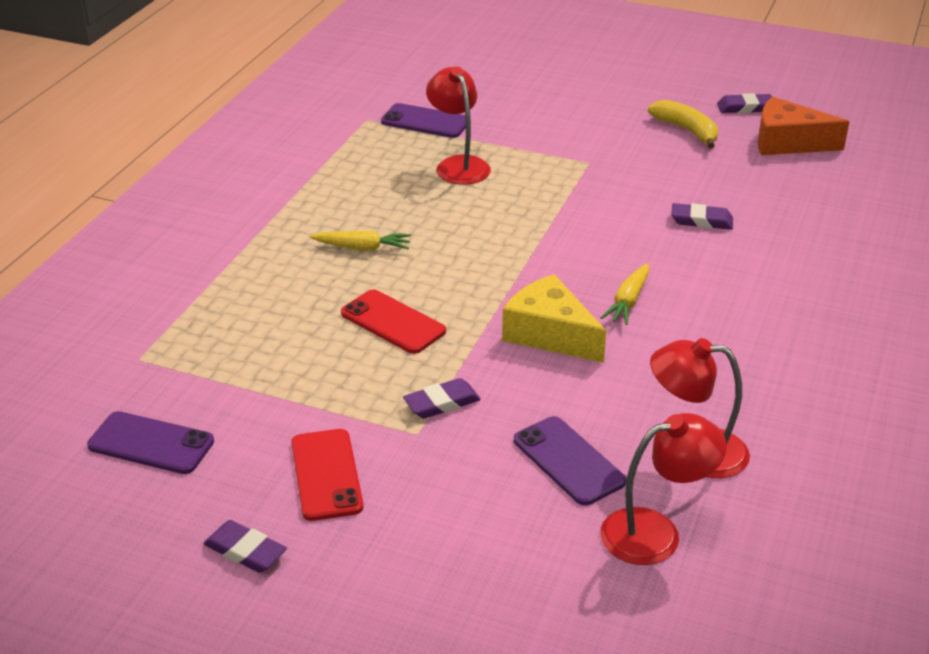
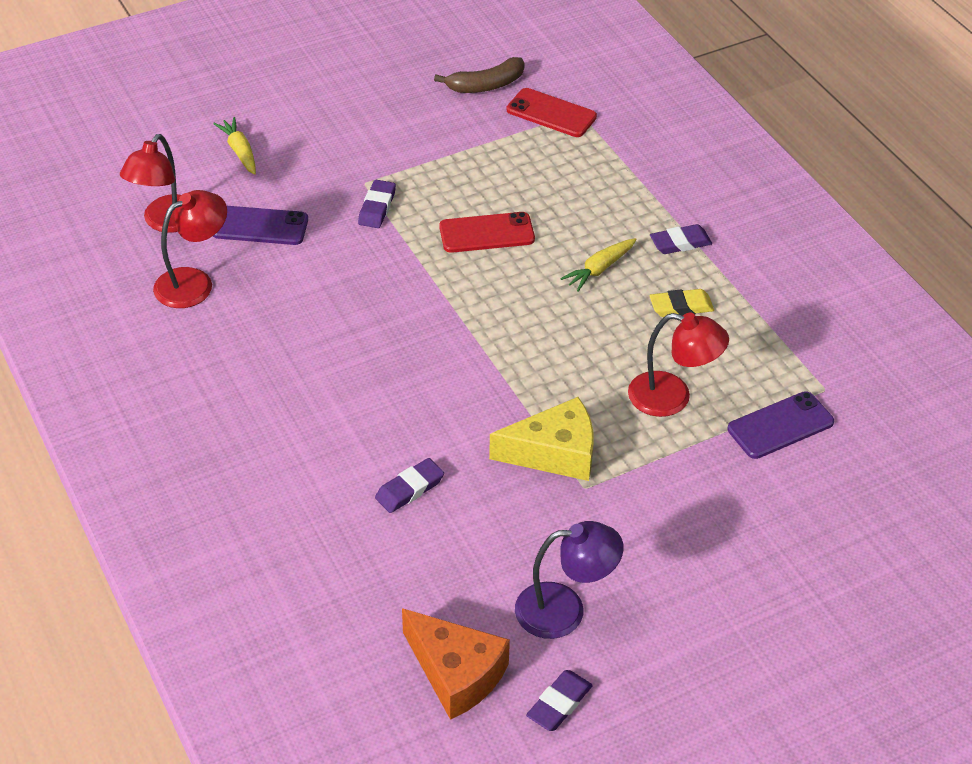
camera: 130 degrees right, 10 degrees up
(151, 444) = (486, 85): purple phone -> brown banana
(245, 551) = (355, 80): purple eraser -> purple eraser (680, 243)
(326, 475) = (375, 132): red phone -> red phone (551, 113)
(358, 197) = (681, 307): none -> yellow eraser
(549, 334) = (381, 297): yellow cheese -> yellow cheese (554, 453)
(628, 301) = (365, 362): yellow carrot -> yellow carrot (240, 151)
(686, 130) = (565, 610): yellow banana -> purple lamp
(787, 142) = (456, 673): orange cheese -> orange cheese turned 75 degrees clockwise

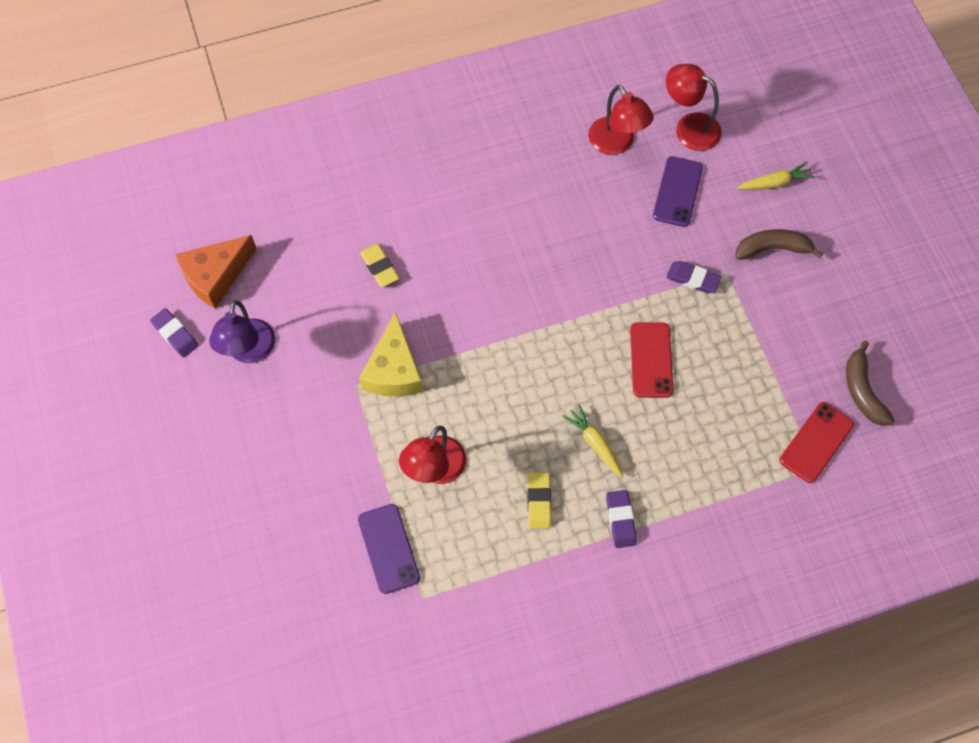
camera: 100 degrees right, 20 degrees up
(328, 150) = (772, 249): none -> brown banana
(409, 489) = (379, 267): purple eraser -> yellow eraser

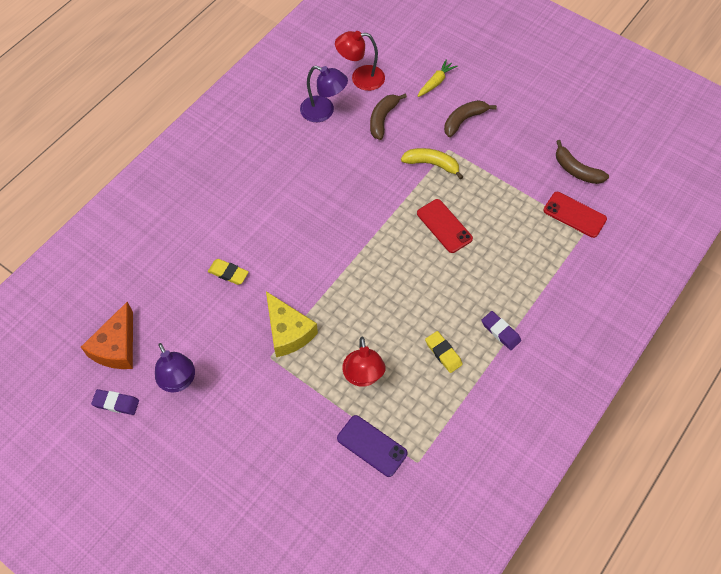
camera: 35 degrees left, 5 degrees down
(594, 443) = (449, 296): yellow carrot -> none
(616, 144) = (324, 112): red lamp -> purple lamp
(677, 192) = (383, 119): purple phone -> brown banana
(693, 279) = (431, 164): purple eraser -> yellow banana
(816, 442) = (574, 215): red phone -> red phone turned 60 degrees counterclockwise

